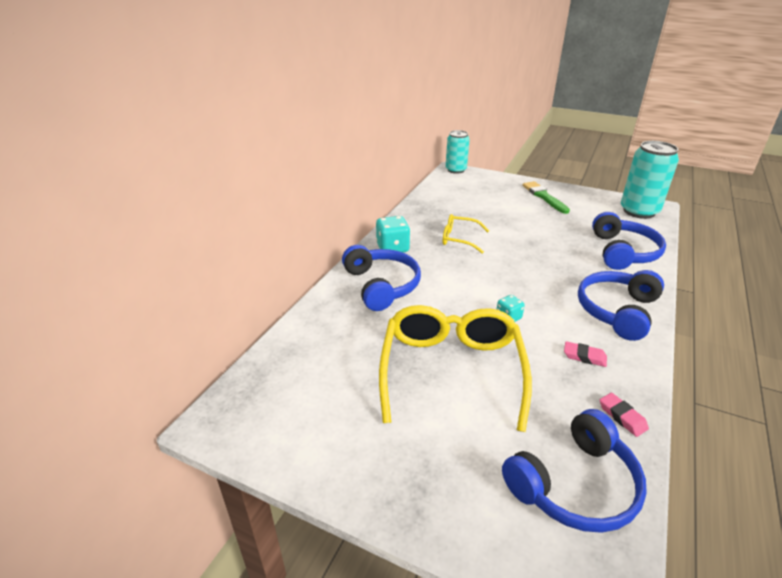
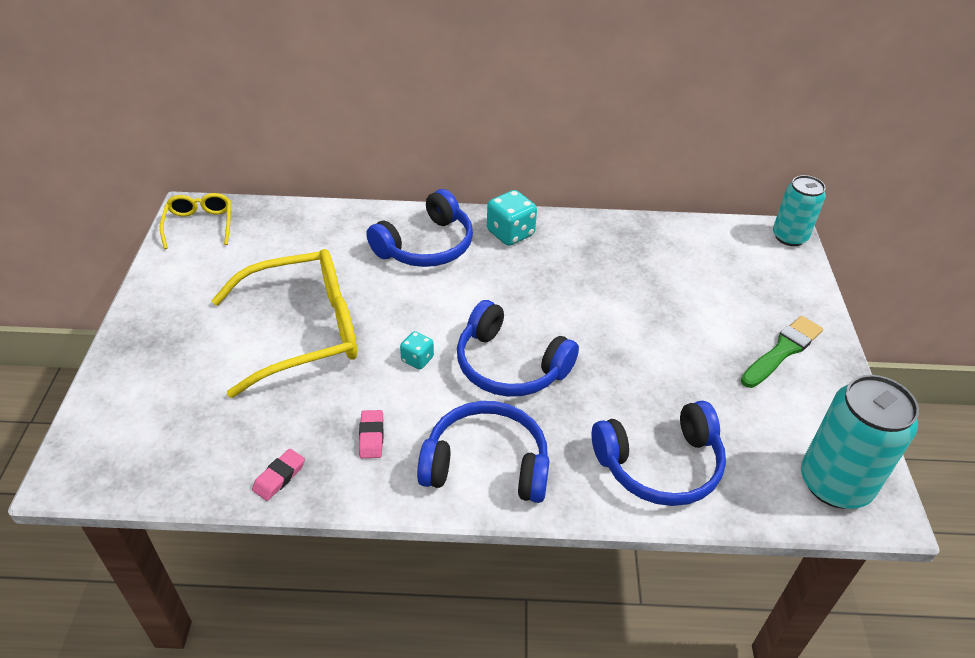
camera: 65 degrees right, 10 degrees up
(459, 239) = (573, 284): yellow glasses -> yellow glasses (200, 225)
(575, 485) = (175, 444): blue headphones -> blue headphones (509, 366)

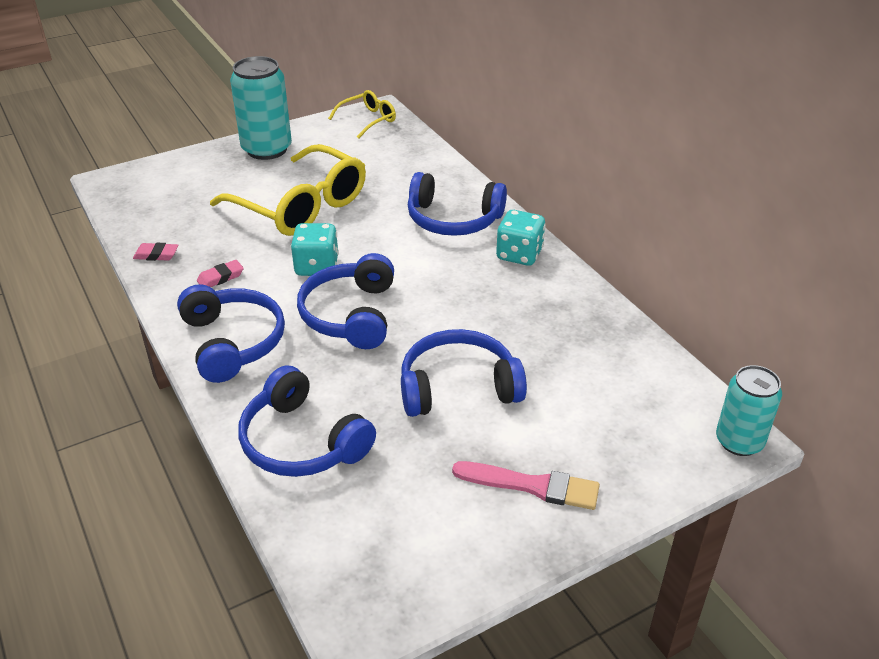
camera: 60 degrees right, 5 degrees down
(417, 359) = (317, 267): turquoise dice -> turquoise dice, size x1.72
(651, 341) = (458, 387): none -> blue headphones
(782, 351) = (532, 486): green brush -> pink brush
(835, 483) = (367, 577): turquoise can -> turquoise can (267, 149)

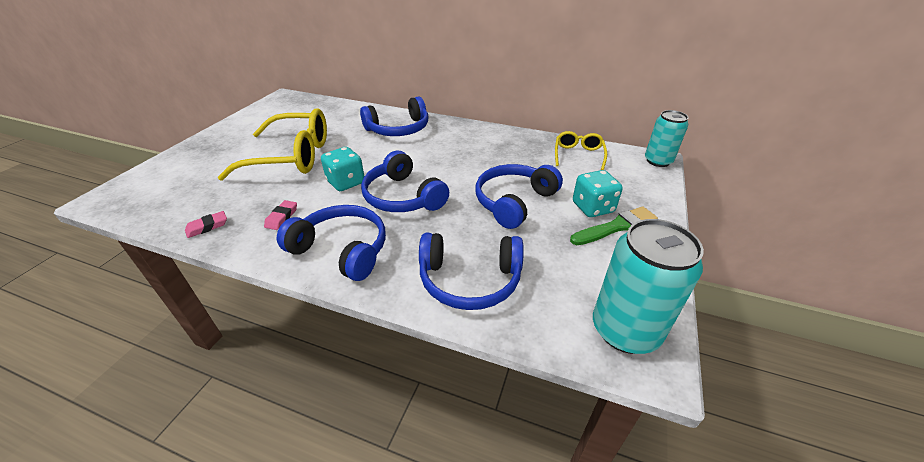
camera: 40 degrees left, 0 degrees up
(267, 149) = (226, 137): turquoise can -> turquoise can (625, 330)
(368, 120) = (282, 103): yellow glasses -> yellow glasses (578, 155)
(519, 254) = (456, 131): turquoise dice -> turquoise dice (592, 208)
(532, 486) = (616, 227): pink brush -> green brush

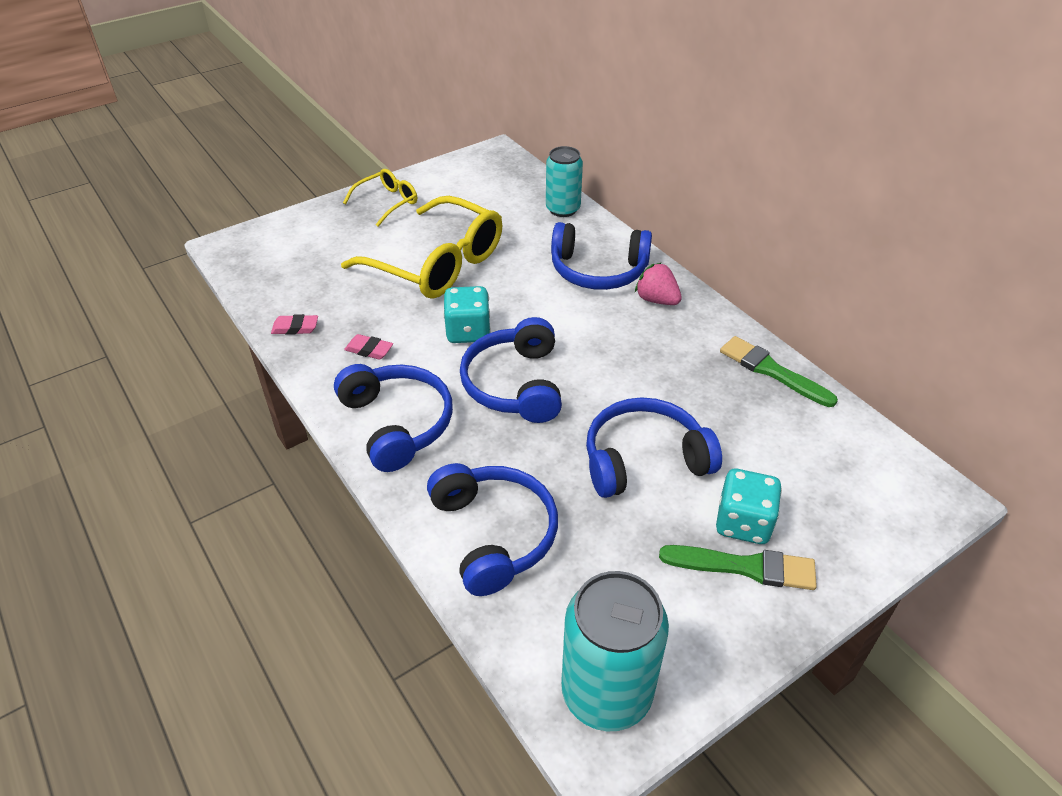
camera: 35 degrees right, 5 degrees up
(282, 217) = (369, 350): pink eraser -> pink eraser turned 60 degrees clockwise
(444, 131) = (656, 300): none -> pink strawberry
(469, 280) = (494, 534): blue headphones -> blue headphones turned 150 degrees counterclockwise
(532, 140) = (772, 371): none -> green brush
(578, 155) = (818, 429): yellow glasses -> yellow glasses (387, 202)
(658, 161) = (941, 501): turquoise can -> turquoise can (563, 209)

